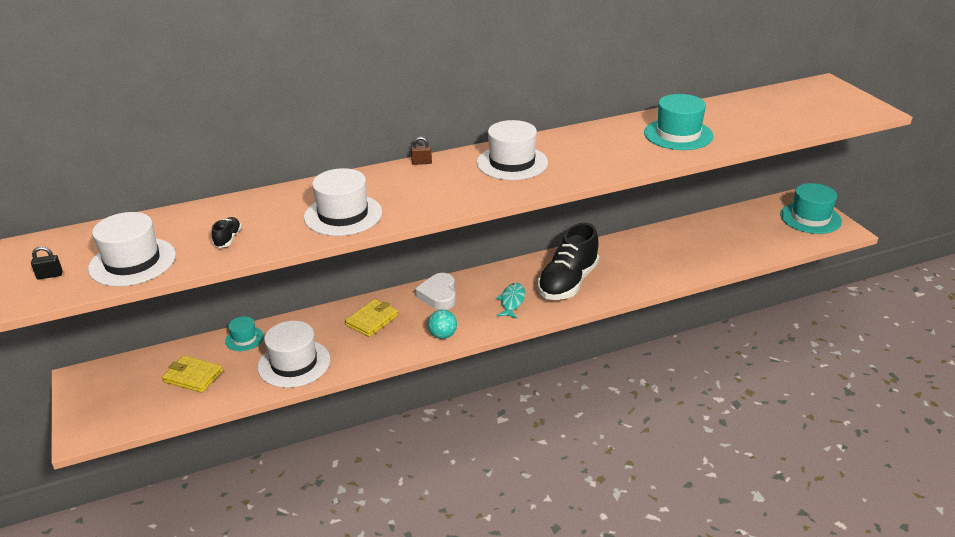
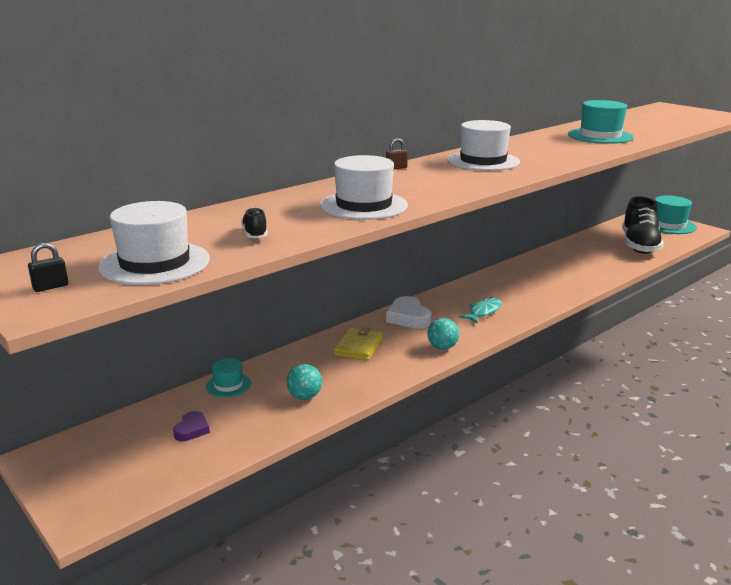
camera: 20 degrees left, 10 degrees down
(193, 376) = (192, 429): yellow wallet -> purple heart
(294, 363) = (304, 396): white hat -> turquoise ball
(512, 301) = (483, 312): turquoise fish -> turquoise fish turned 45 degrees clockwise
(568, 282) = (520, 291): black shoe -> black shoe (639, 245)

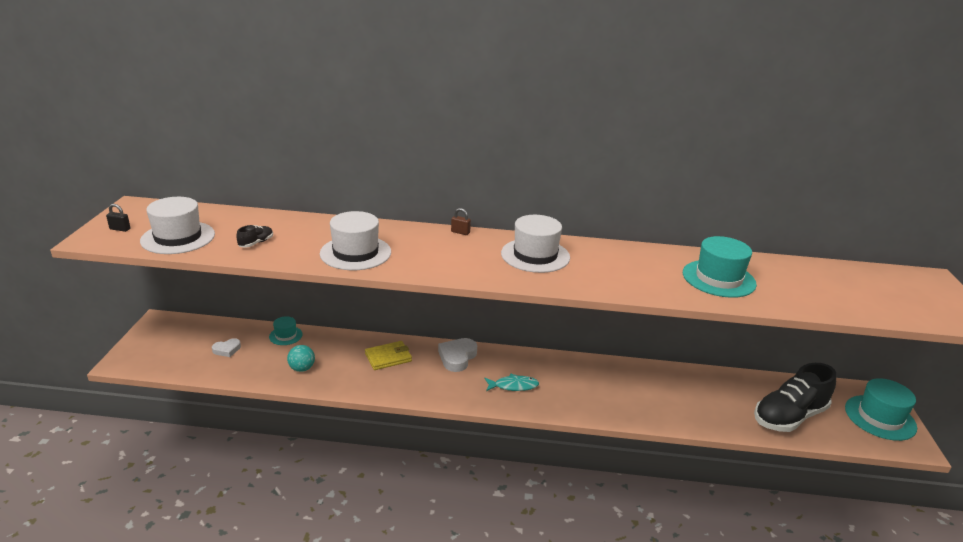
camera: 45 degrees right, 5 degrees up
(192, 429) = (227, 350): purple heart -> white heart
(442, 347) = (431, 392): turquoise ball -> none

